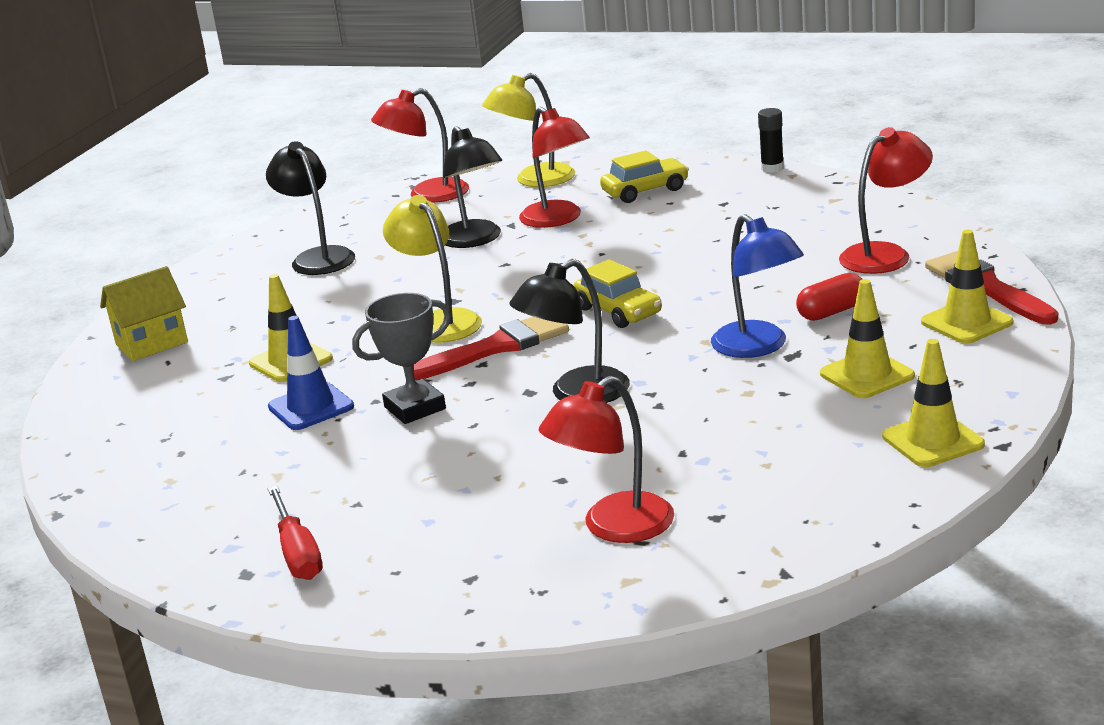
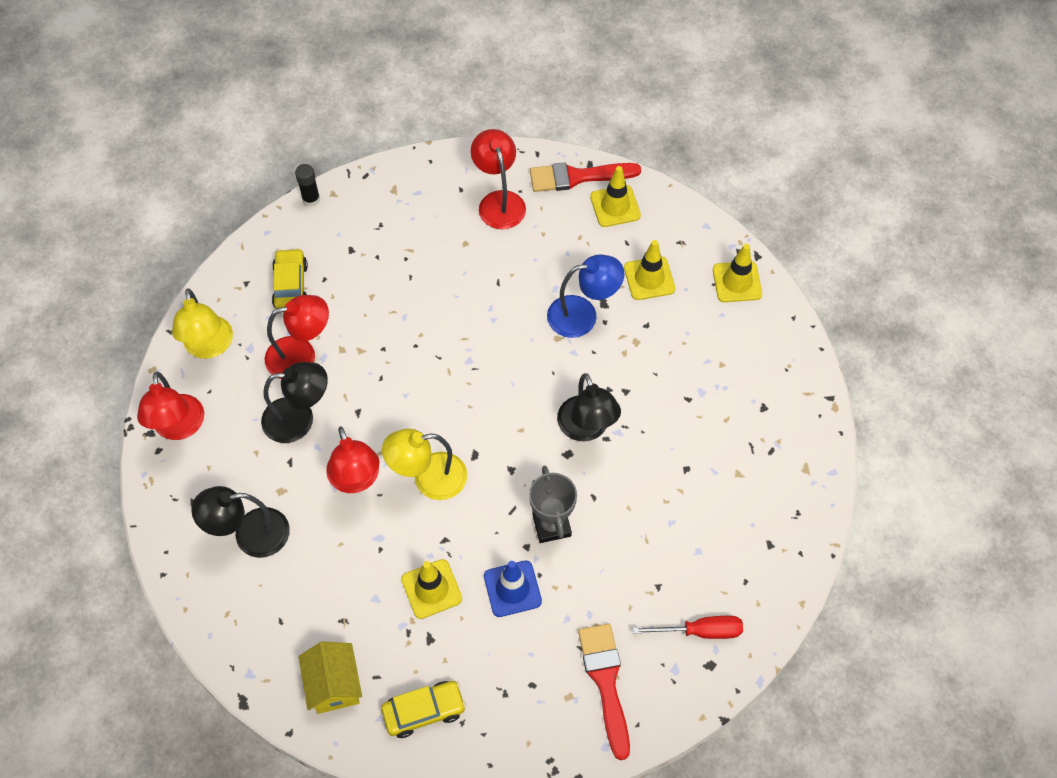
camera: 75 degrees left, 35 degrees up
(496, 348) = (493, 455): red brush -> red brush (606, 682)
(614, 527) = (751, 458): red lamp -> red lamp (356, 480)
(618, 311) = (484, 369): yellow car -> yellow car (424, 711)
(831, 312) = (560, 261): red capsule -> none

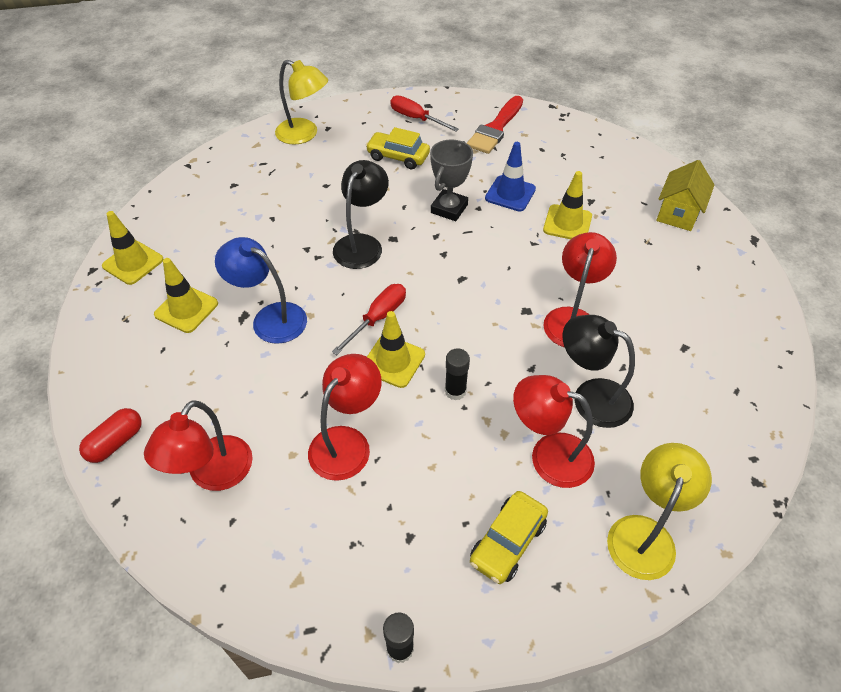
camera: 140 degrees left, 10 degrees down
(179, 428) = (721, 466): red lamp -> red lamp (347, 442)
(250, 535) = (693, 334): black lamp -> none
(398, 355) = (455, 391): none -> black glue stick
(424, 711) = (623, 172): yellow car -> yellow car (398, 157)
(428, 478) = (512, 285): yellow lamp -> yellow lamp (304, 134)
(505, 371) = (378, 318): none -> red screwdriver
(578, 177) = (116, 442): red brush -> red capsule
(615, 206) = (127, 387): yellow traffic cone -> yellow traffic cone (393, 361)

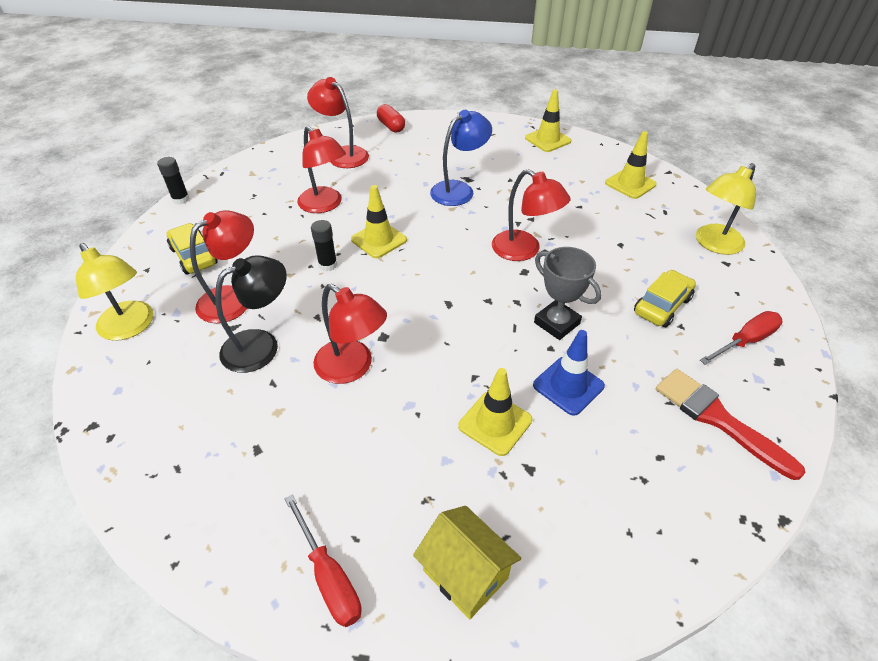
camera: 110 degrees right, 5 degrees down
(186, 309) = (488, 157): yellow traffic cone -> yellow traffic cone (630, 184)
(362, 244) = (524, 250): black lamp -> red lamp
(378, 318) = (428, 241): red screwdriver -> red screwdriver (329, 576)

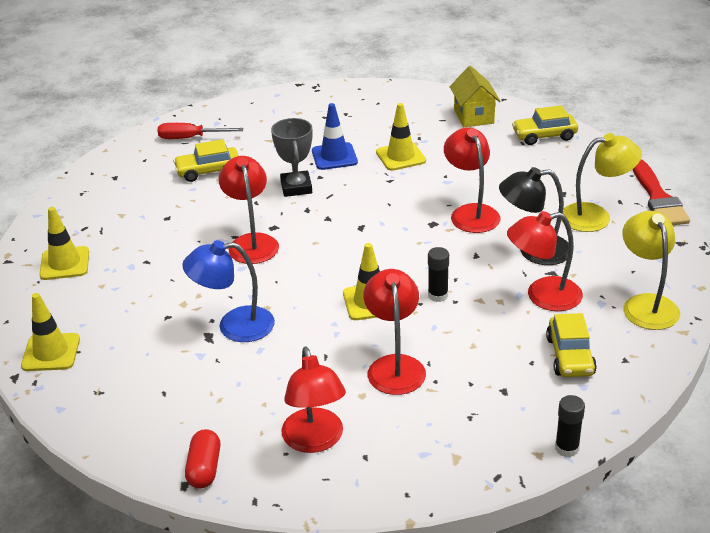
camera: 145 degrees left, 10 degrees down
(329, 576) = (544, 136): red screwdriver -> yellow car
(714, 244) = (98, 191): yellow lamp -> yellow lamp (596, 216)
(718, 419) = (269, 117): red brush -> red brush (658, 198)

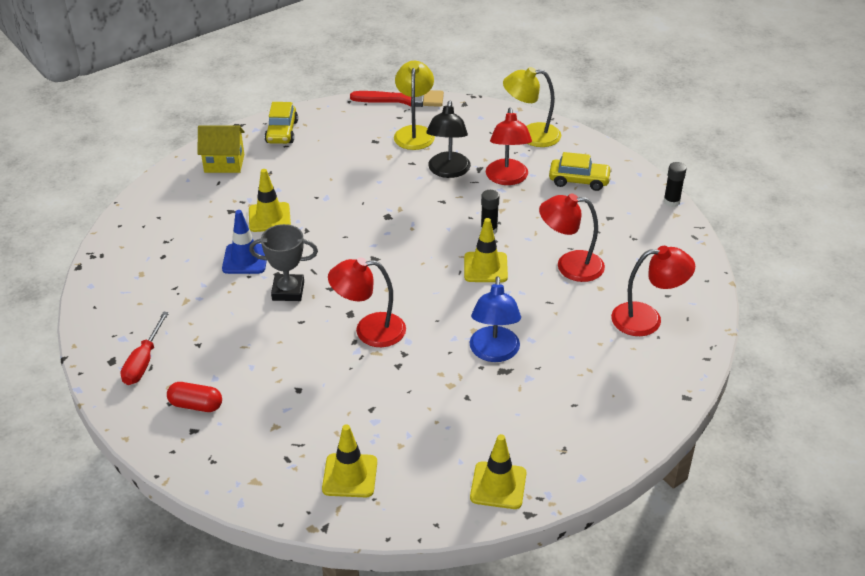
camera: 80 degrees left, 5 degrees up
(204, 468) = (670, 384): red capsule -> red capsule (196, 405)
(208, 171) = (223, 352): yellow car -> none
(471, 213) = (381, 193): red lamp -> none

